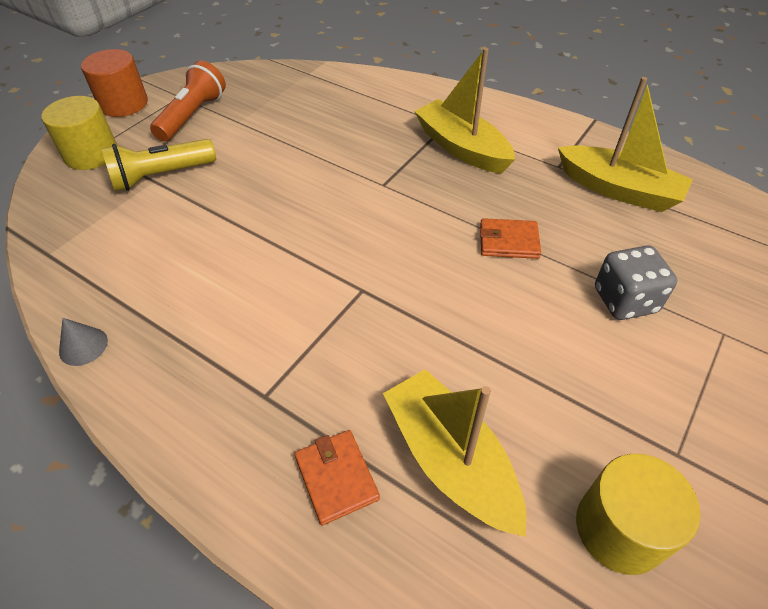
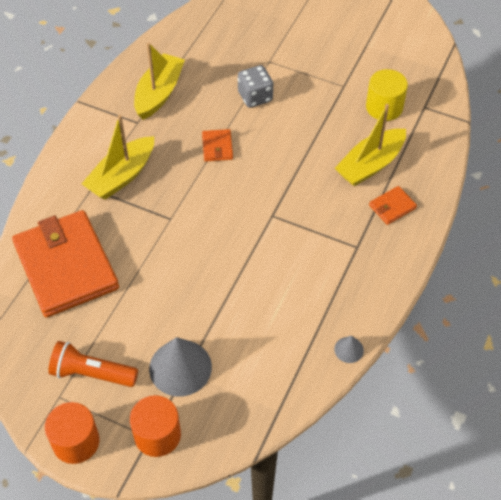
camera: 100 degrees left, 5 degrees up
(91, 154) = (157, 435): yellow cylinder -> orange cylinder
(161, 176) = (180, 367): yellow flashlight -> grey cone
(336, 104) = (66, 266): none -> orange wallet

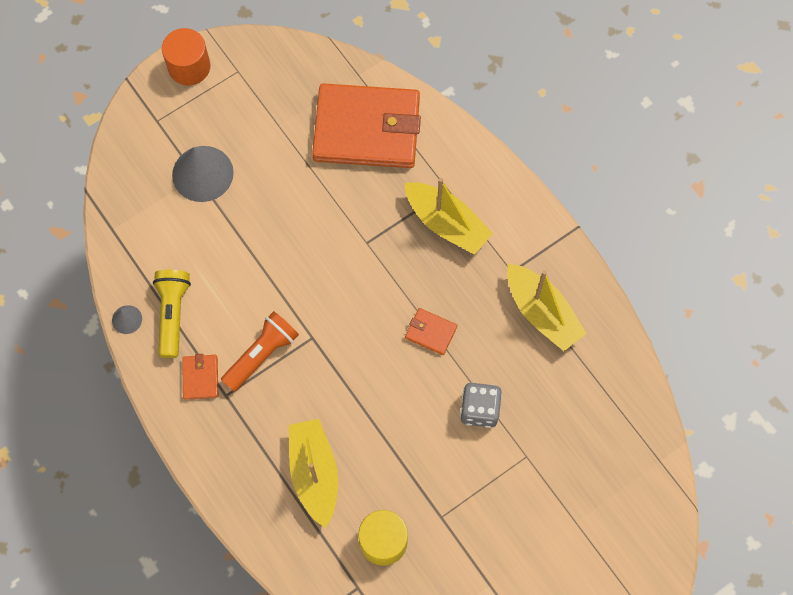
camera: 120 degrees right, 15 degrees up
(91, 373) = (243, 103): orange flashlight -> orange flashlight (262, 354)
(122, 176) = (446, 223): yellow boat -> yellow boat turned 150 degrees clockwise
(157, 435) = (154, 127): orange cylinder -> none
(320, 318) = (173, 314): none -> yellow flashlight
(392, 207) = (249, 460): orange wallet -> orange wallet (200, 377)

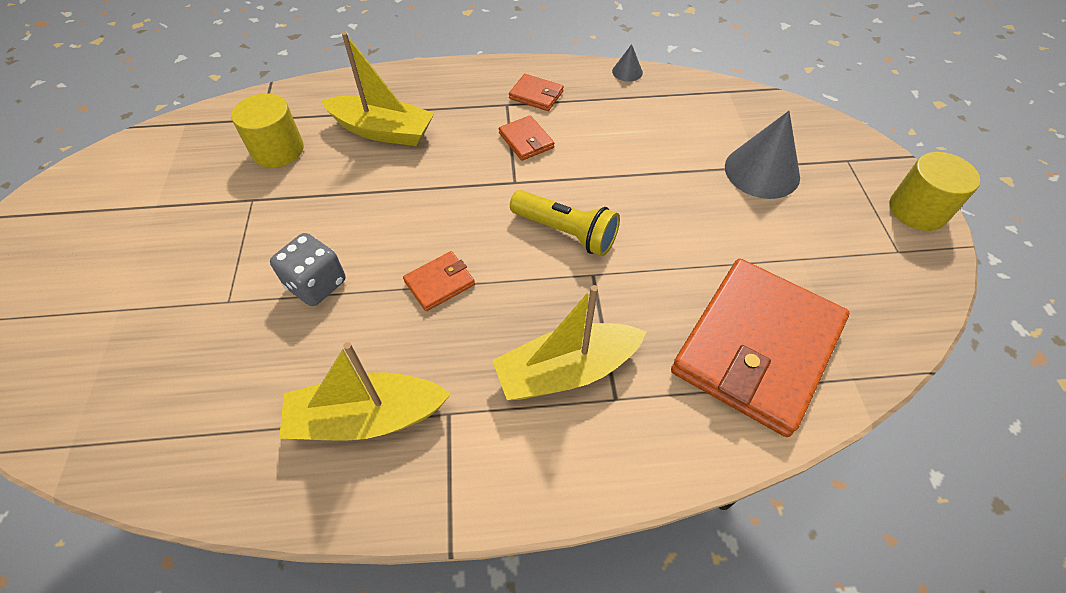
camera: 120 degrees right, 15 degrees down
(173, 314) = (612, 99): yellow flashlight -> yellow flashlight (566, 232)
(189, 67) = (917, 210): orange cylinder -> yellow cylinder
(262, 354) = (526, 140): orange flashlight -> orange wallet

